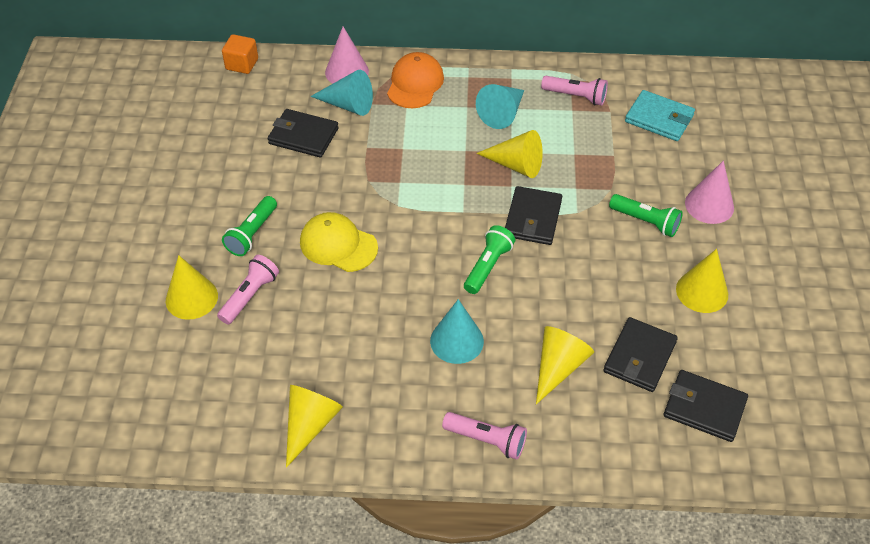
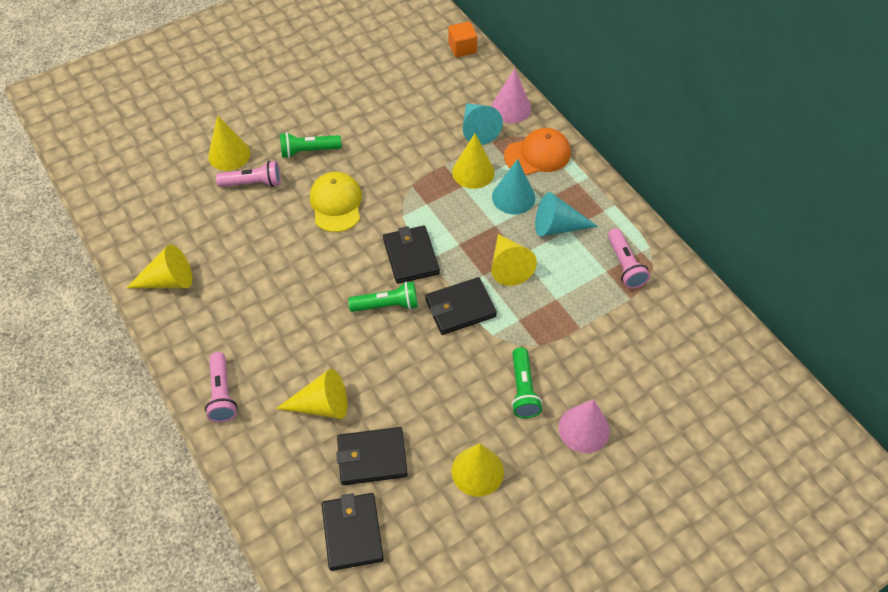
camera: 55 degrees right, 5 degrees up
(303, 136) = (423, 123): black wallet -> black wallet (411, 256)
(393, 133) = (473, 172): none -> yellow cone
(457, 341) = (300, 325): turquoise cone -> turquoise cone (513, 197)
(659, 118) = (656, 339): turquoise wallet -> none

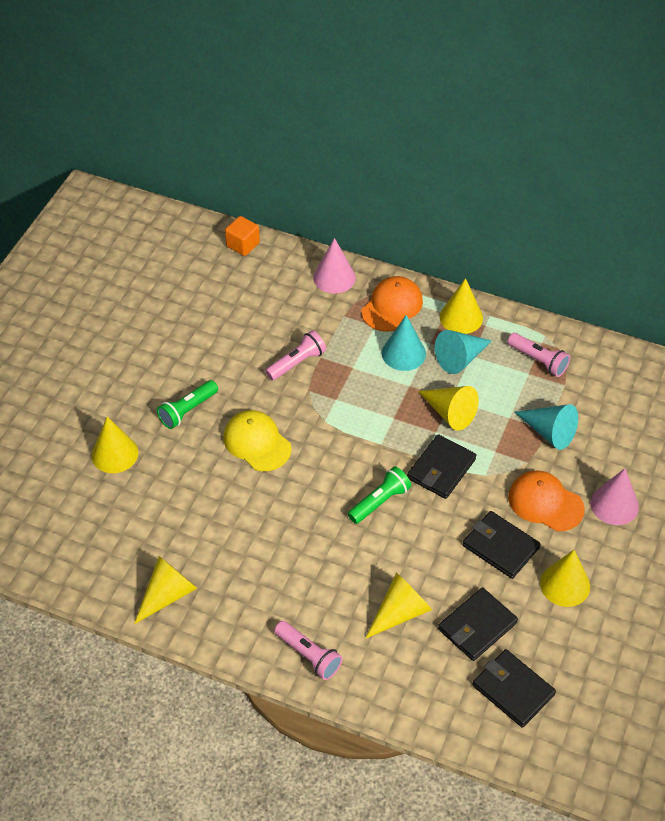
camera: 35 degrees left, 5 degrees down
(253, 183) = (163, 466): pink flashlight -> pink flashlight (297, 363)
(411, 256) = (363, 450): black wallet -> black wallet (500, 546)
(473, 172) = (351, 350): yellow cone -> yellow cone (461, 317)
(477, 129) = (322, 311): turquoise cone -> turquoise cone (549, 432)
(523, 389) = (545, 503): green flashlight -> orange cap

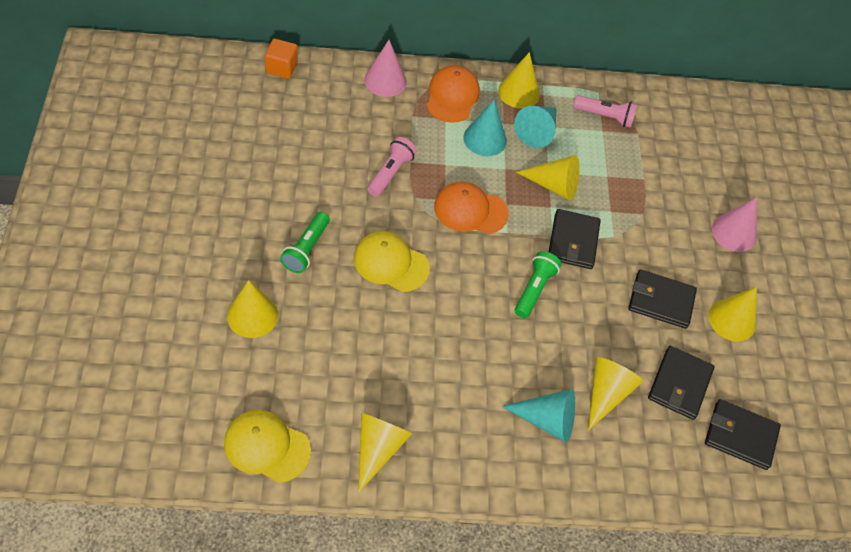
camera: 30 degrees left, 5 degrees up
(76, 564) = (267, 447): none -> yellow cap
(309, 655) = (545, 466): pink flashlight -> none
(545, 503) = (677, 248): orange cap -> orange cap (470, 210)
(549, 432) = (647, 181): turquoise cone -> turquoise cone (547, 420)

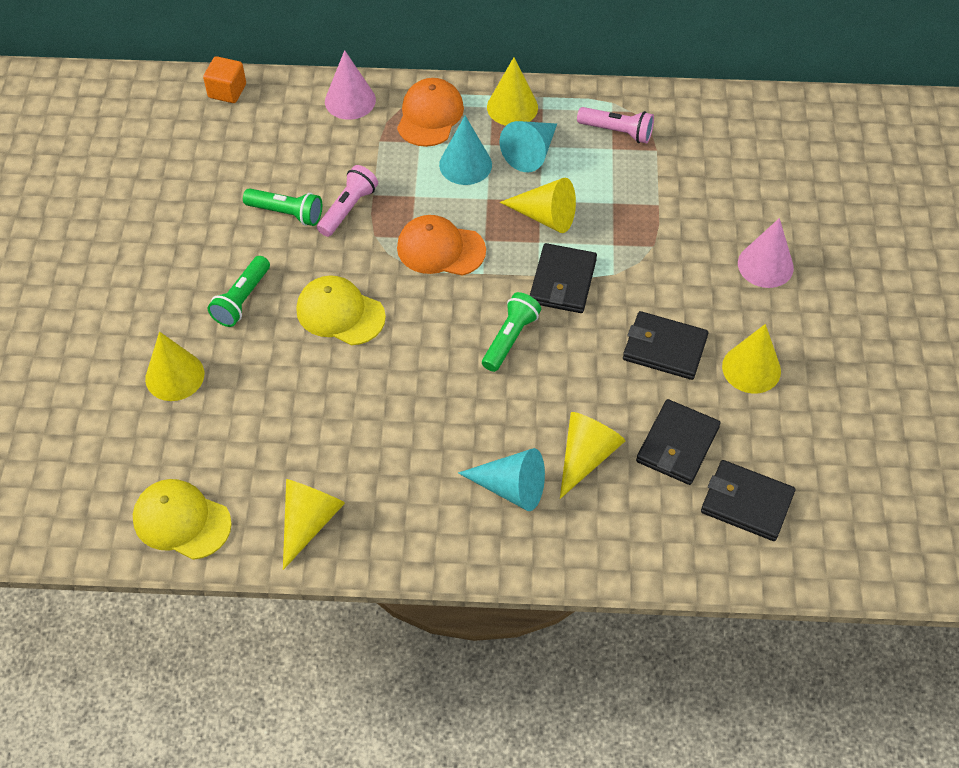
camera: 10 degrees right, 0 degrees up
(339, 175) = (286, 213): none -> green flashlight

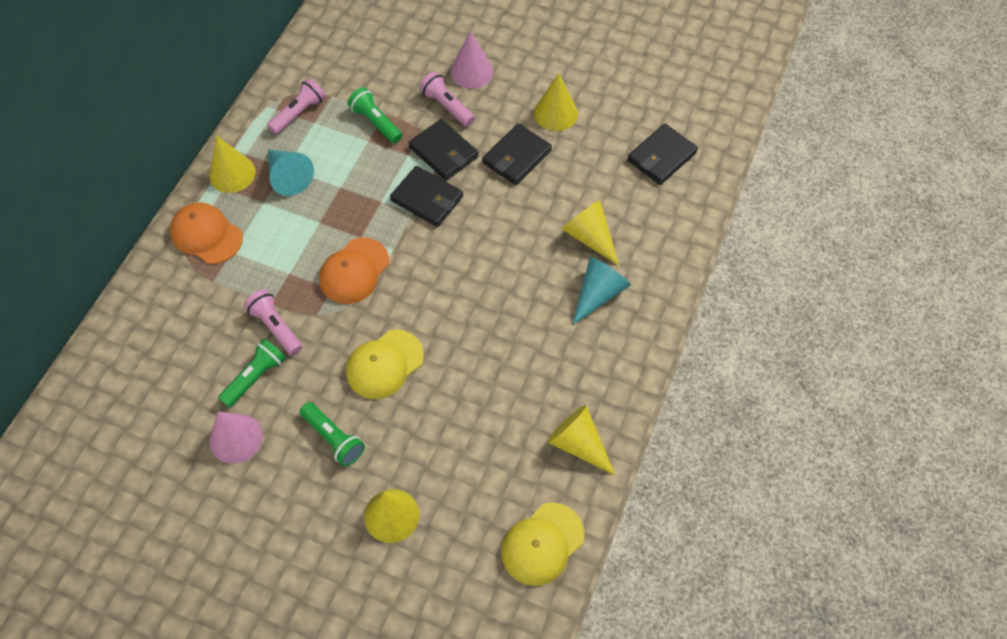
camera: 70 degrees left, 5 degrees up
(227, 91) = (78, 389): orange cube -> none
(350, 100) = (152, 290): pink cone -> pink cone (236, 438)
(465, 164) = (275, 226): turquoise cone -> none
(510, 338) = (464, 251): green flashlight -> green flashlight (376, 122)
(545, 216) = (358, 189): yellow cone -> none
(677, 445) = (601, 179): black wallet -> black wallet (444, 152)
(700, 258) = (447, 106): none -> pink flashlight

